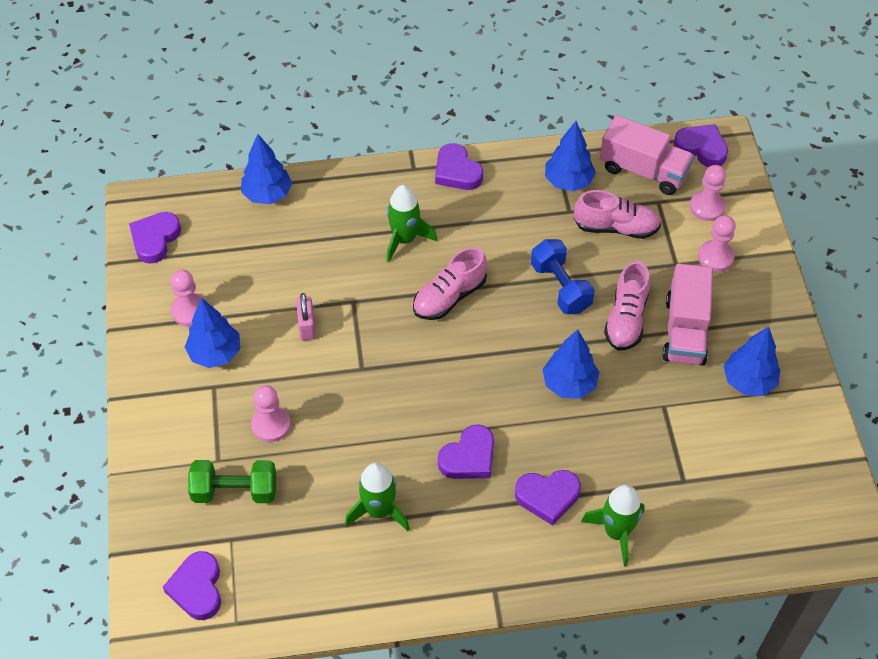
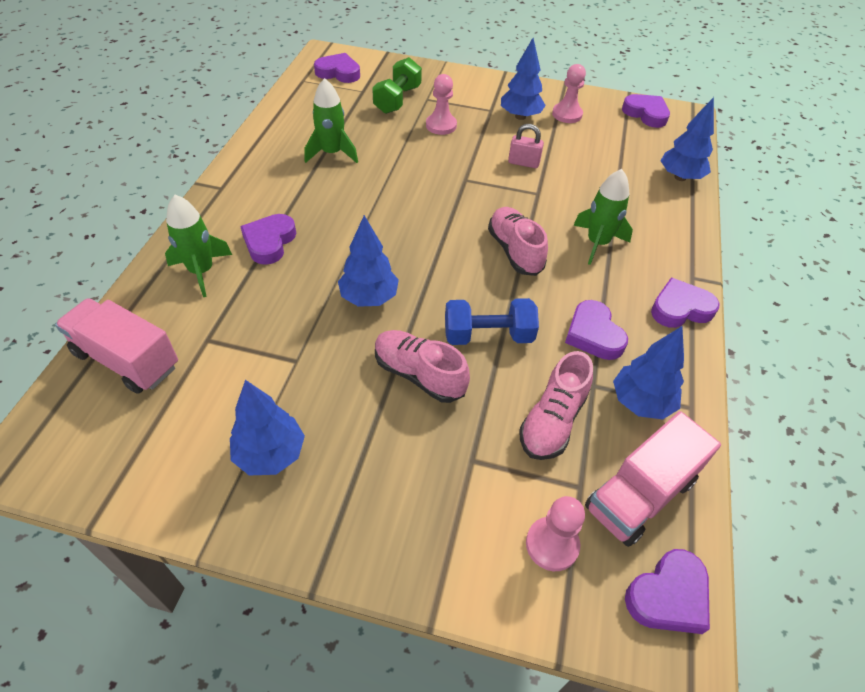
camera: 110 degrees right, 5 degrees down
(469, 457) = (341, 210): purple heart -> purple heart (593, 334)
(685, 330) = (373, 423): pink truck -> pink truck (126, 360)
(715, 257) = (463, 511): pink pawn -> none

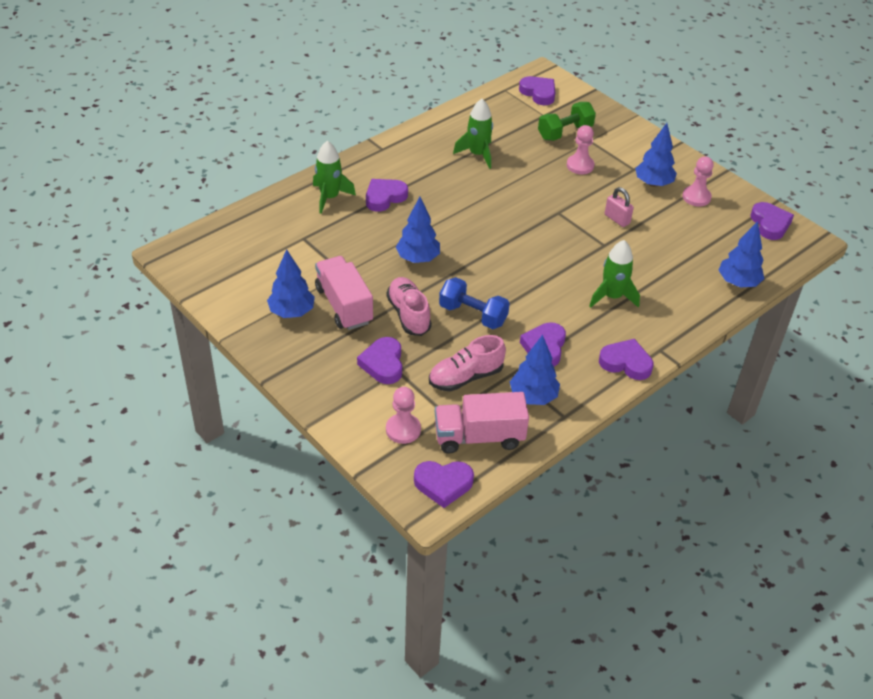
camera: 35 degrees right, 5 degrees down
(126, 360) = (253, 229): pink truck -> pink truck (344, 305)
(446, 461) = (383, 364): none -> purple heart
(515, 251) = (544, 275): pink shoe -> none

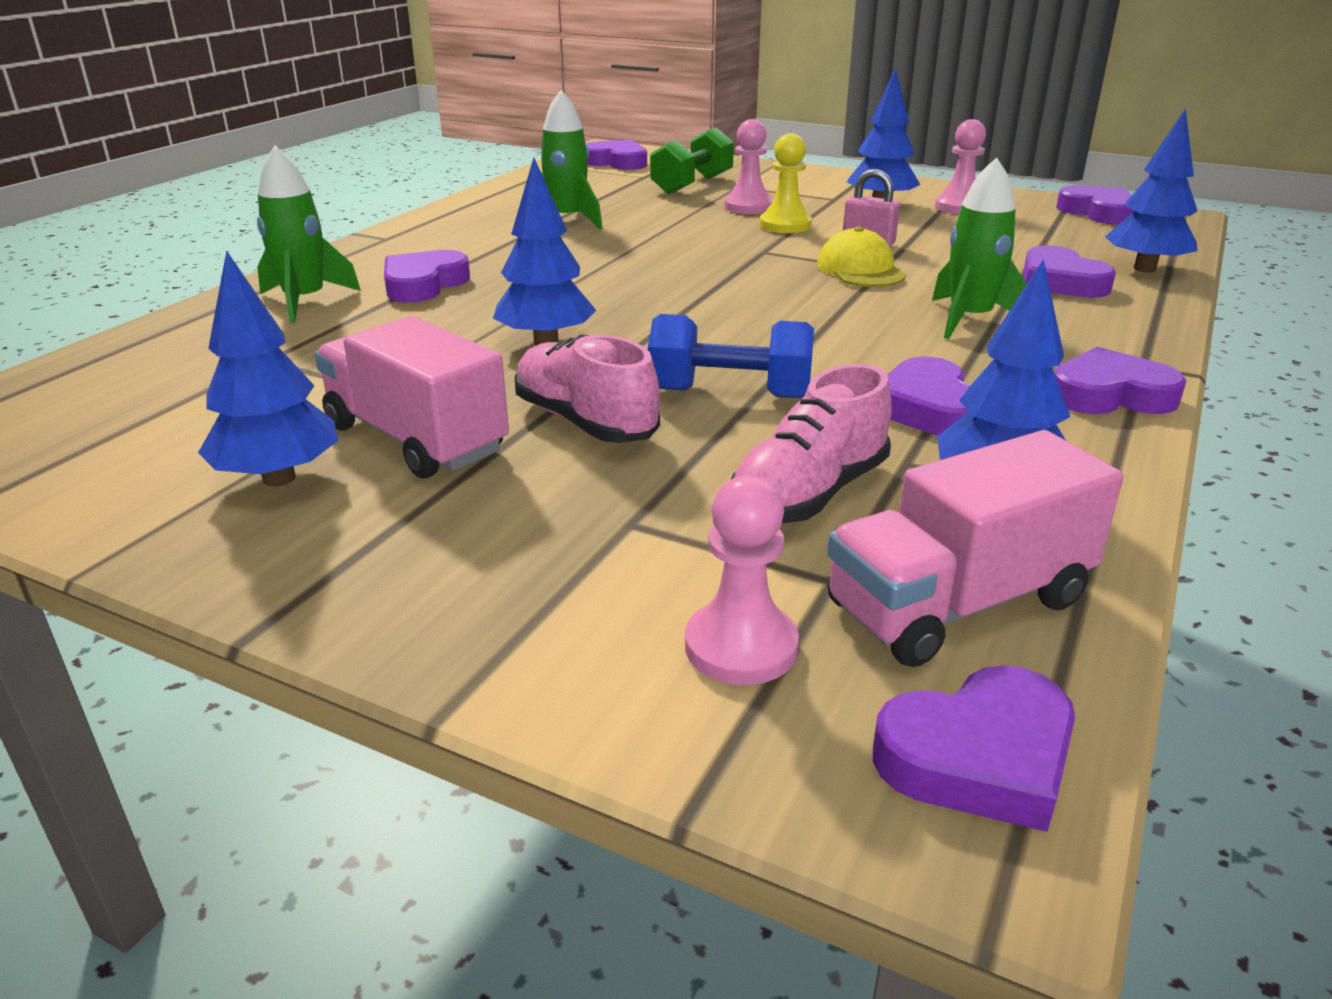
camera: 20 degrees left, 15 degrees down
(383, 364) = (582, 519): purple heart -> purple heart (1060, 282)
(586, 190) = (785, 225): none -> yellow pawn
(593, 242) = (860, 269): none -> yellow cap

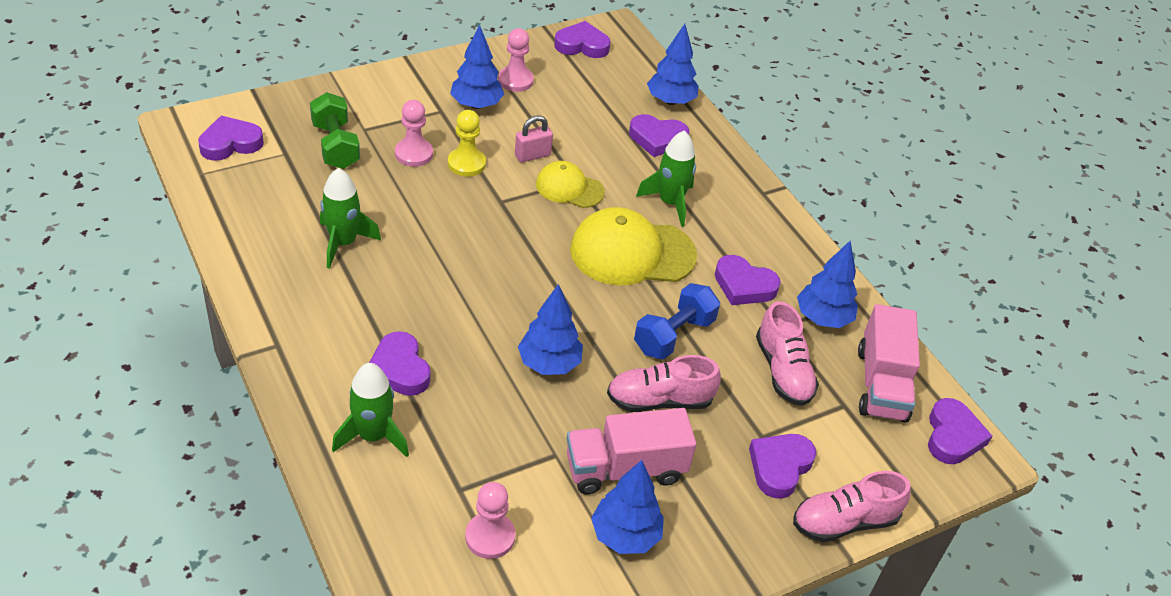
camera: 60 degrees left, 15 degrees up
(526, 681) = (844, 522): none -> pink shoe
(741, 647) = (865, 455): pink pawn -> pink pawn (490, 537)
(829, 327) = (632, 252): none -> yellow cap
(1110, 395) = (779, 225): purple heart -> purple heart (779, 467)

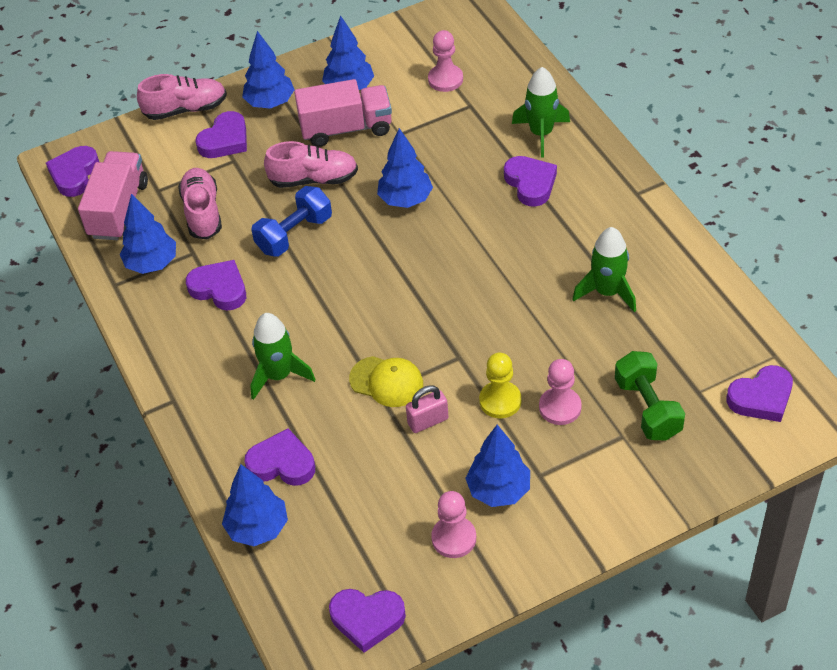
camera: 170 degrees left, 5 degrees up
(632, 252) = (325, 312): yellow cap -> none
(731, 521) = (270, 103): none -> blue tree

